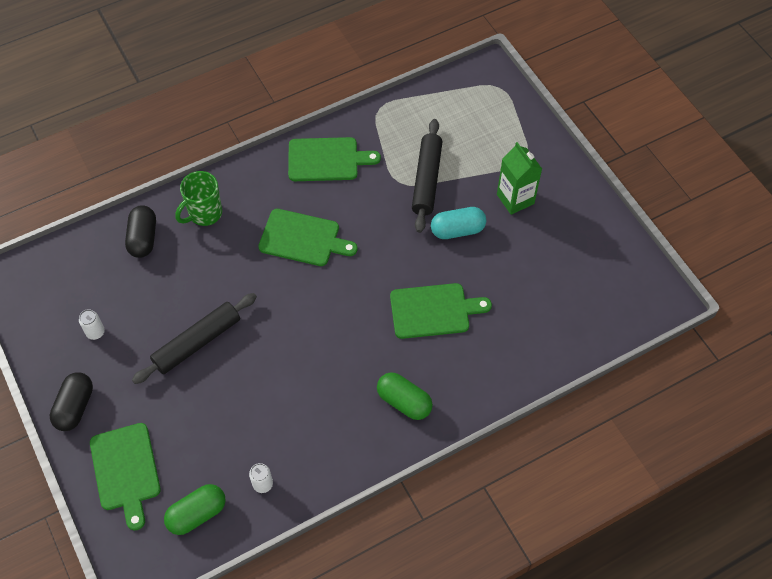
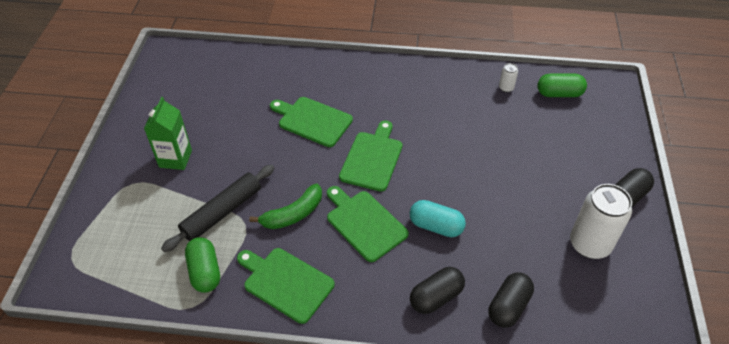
camera: 145 degrees left, 10 degrees down
(95, 332) = (589, 244): white can -> white can, size x2.26
(126, 470) = (600, 138): green cutting board -> green cutting board (372, 158)
(197, 342) = (504, 191): black rolling pin -> none
(204, 214) = (436, 297): green mug -> black capsule
(368, 212) = (293, 214): none -> green banana
(404, 402) = (381, 83): green capsule -> green capsule (205, 272)
(457, 230) = (241, 161): turquoise capsule -> turquoise capsule (436, 226)

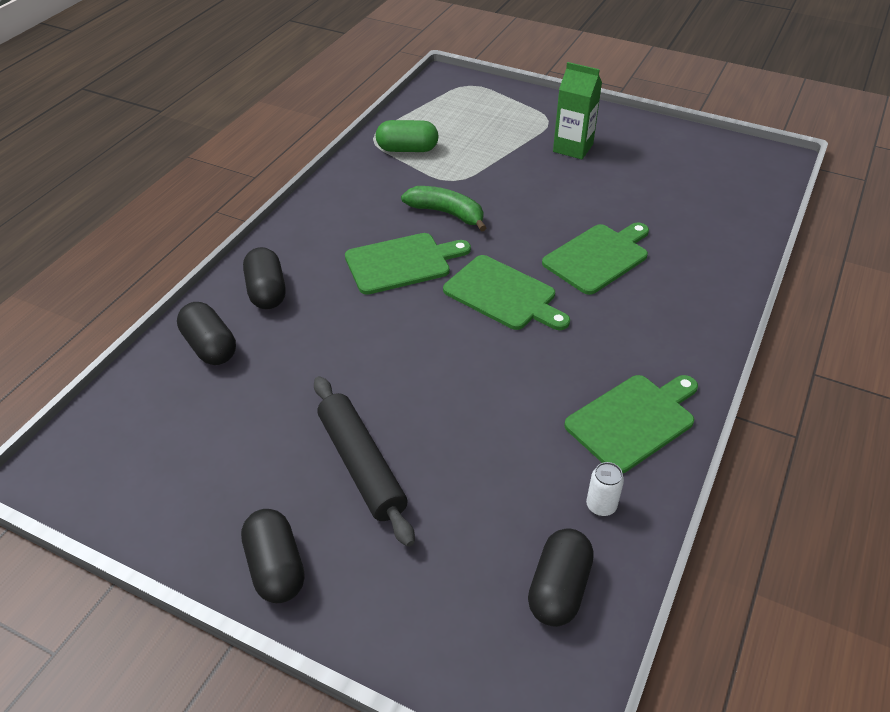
camera: 110 degrees right, 5 degrees down
(222, 212) = (477, 168): black rolling pin -> black rolling pin (361, 465)
(286, 283) = (360, 193): green cutting board -> green cutting board (633, 420)
(293, 214) = (447, 213): green banana -> green banana turned 135 degrees clockwise
(436, 226) = (360, 321): turquoise capsule -> none
(559, 94) = (559, 589): green capsule -> black capsule
(589, 244) = (230, 469): white can -> none

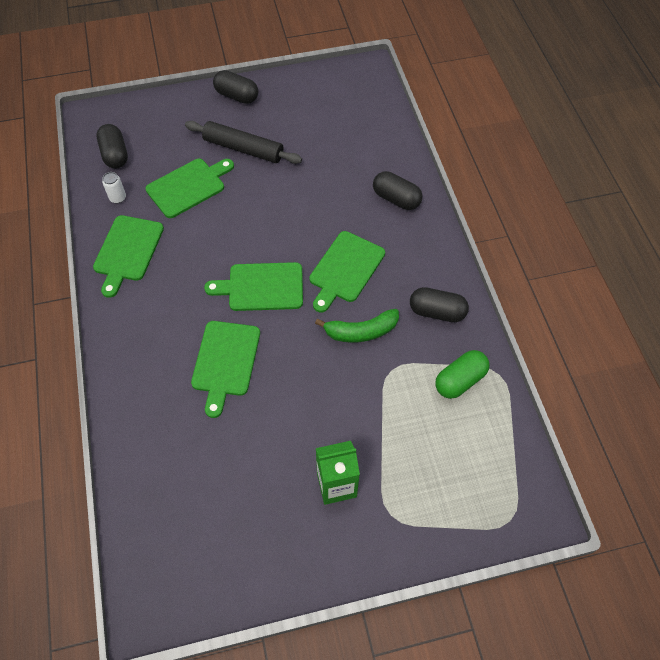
camera: 140 degrees right, 15 degrees up
(210, 347) = (381, 153): black capsule -> black capsule (437, 312)
(487, 458) = (188, 186): none -> green cutting board

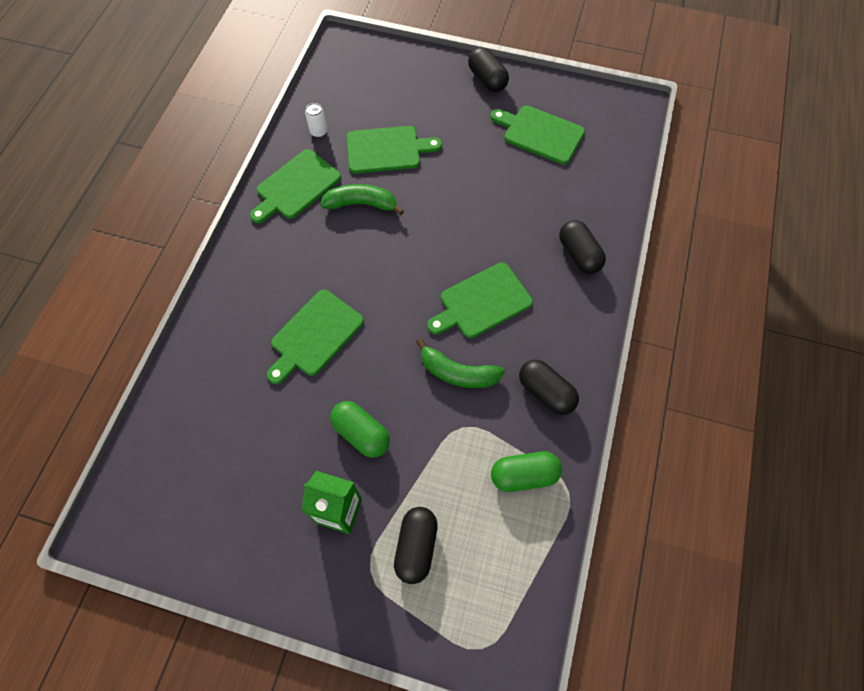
camera: 30 degrees right, 5 degrees up
(115, 155) = (341, 89): black capsule -> black capsule (416, 547)
(195, 239) = (361, 204): none -> green banana
(243, 149) = (460, 135): black rolling pin -> none
(262, 287) = (392, 280): green cutting board -> green cutting board (540, 134)
(315, 417) = (361, 434): none -> green capsule

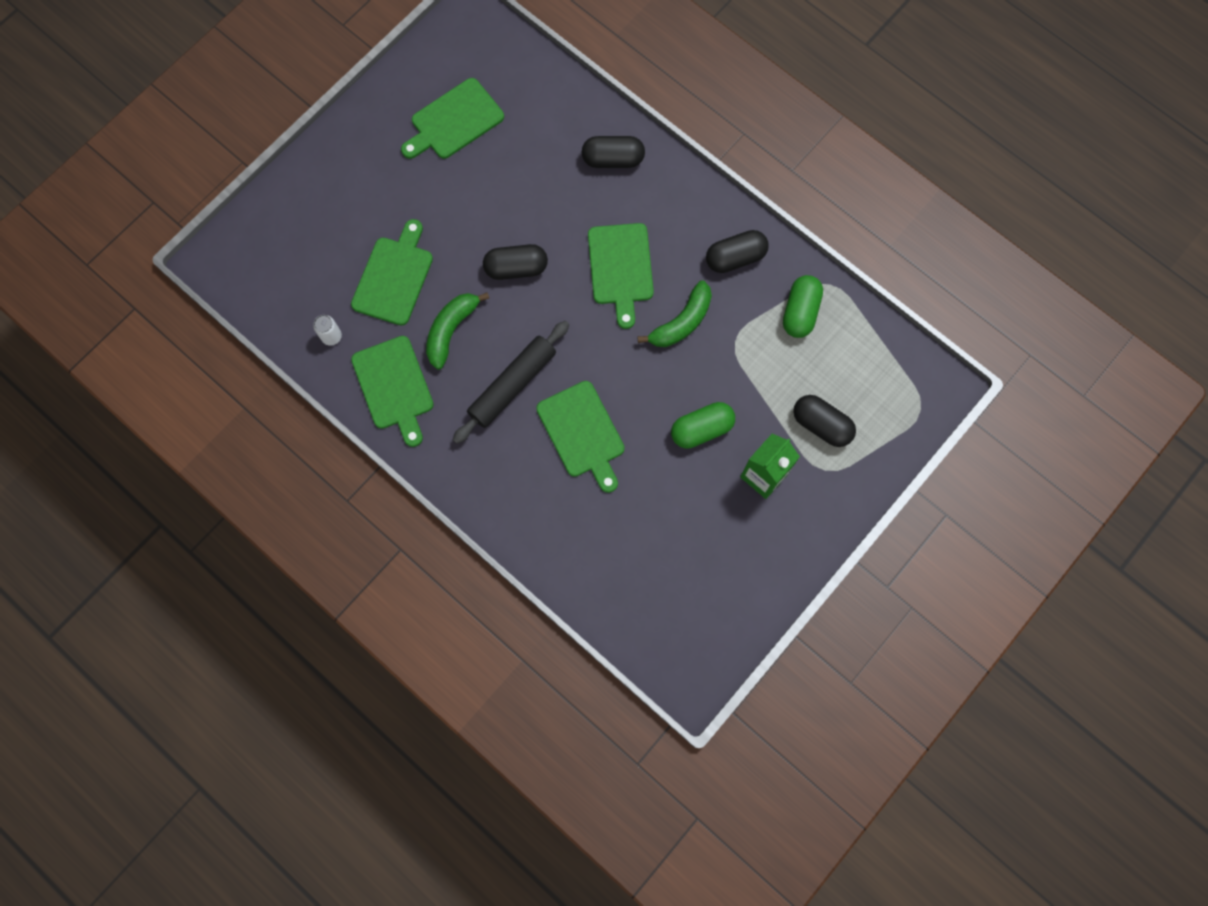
camera: 65 degrees left, 10 degrees up
(334, 265) = (512, 385): none -> black rolling pin
(487, 80) = (353, 137): black capsule -> black capsule (516, 268)

